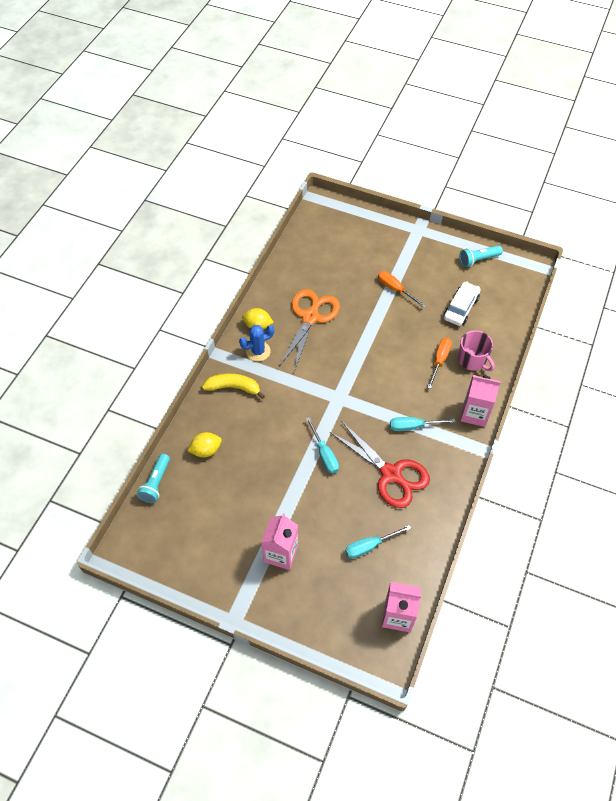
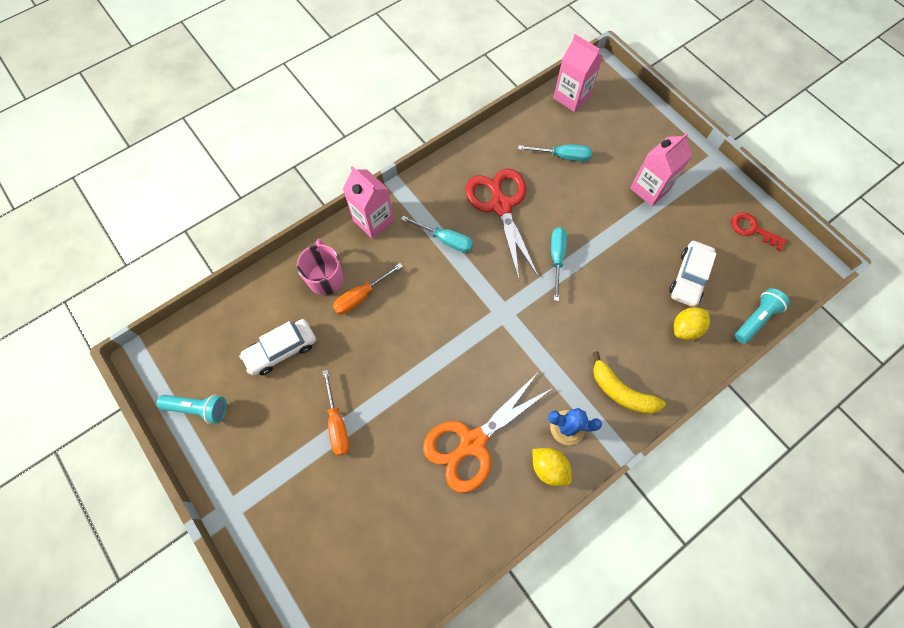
camera: 150 degrees left, 10 degrees up
(180, 560) = (752, 229): none -> red key
(206, 450) = (685, 328): yellow lemon -> yellow lemon turned 45 degrees counterclockwise
(218, 490) = (689, 277): none -> white car

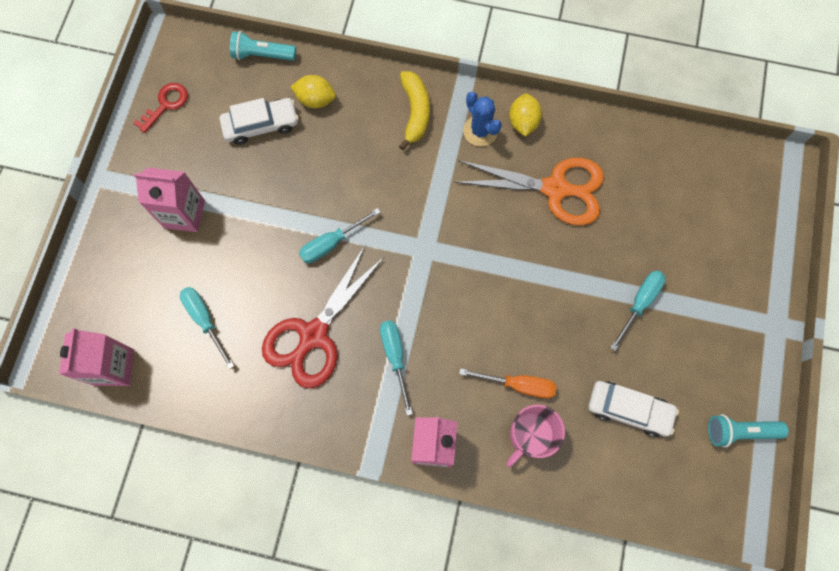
camera: 130 degrees left, 5 degrees up
(198, 408) = (739, 431): turquoise flashlight -> turquoise flashlight turned 60 degrees counterclockwise
(337, 423) = (639, 303): orange screwdriver -> turquoise screwdriver
(752, 229) = (166, 104): red key -> red key turned 135 degrees counterclockwise

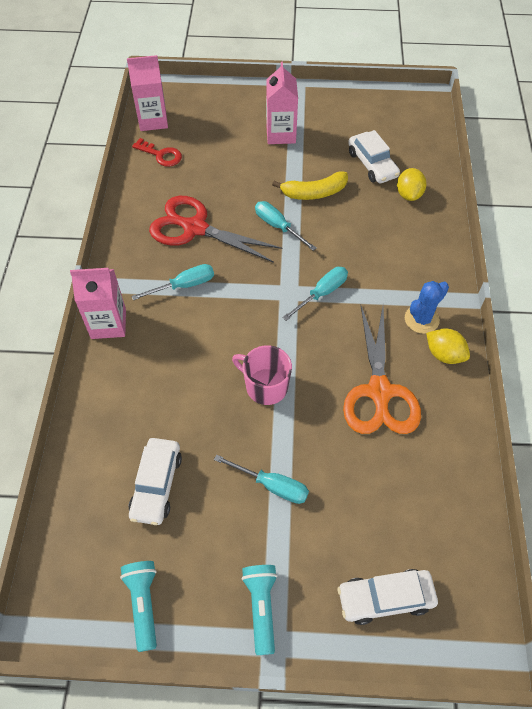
camera: 80 degrees right, 15 degrees down
(166, 104) = (370, 107): red key -> red key (161, 155)
(205, 320) = (196, 161): turquoise screwdriver -> turquoise screwdriver (322, 293)
(262, 55) = (437, 154): turquoise flashlight -> turquoise flashlight (261, 607)
(415, 112) = (422, 266): yellow banana -> yellow banana (314, 193)
(518, 385) = (170, 383): orange screwdriver -> none
(523, 122) = (444, 354): yellow lemon -> yellow lemon turned 45 degrees clockwise
(530, 435) = (123, 399): pink mug -> pink mug (265, 386)
(745, 230) = (385, 598): none -> white car

